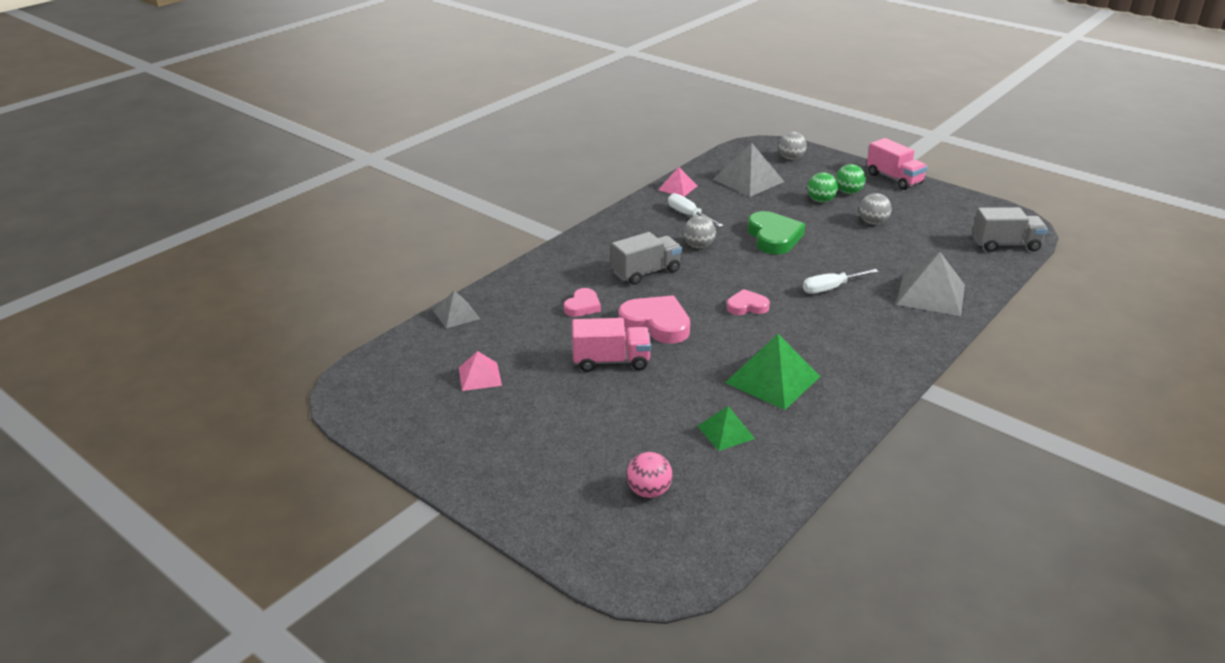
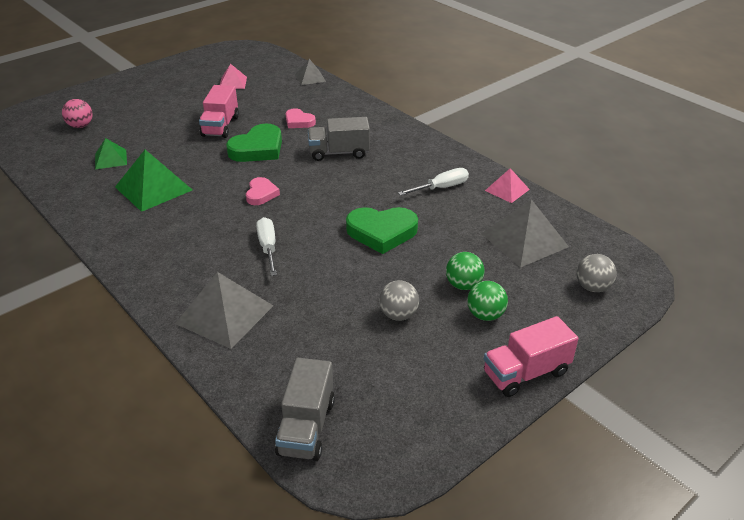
camera: 100 degrees right, 5 degrees up
(646, 272) = (339, 153): grey truck -> grey truck turned 105 degrees clockwise
(656, 324) = (258, 149): pink heart -> green heart
(698, 246) = (377, 185): grey ball -> none

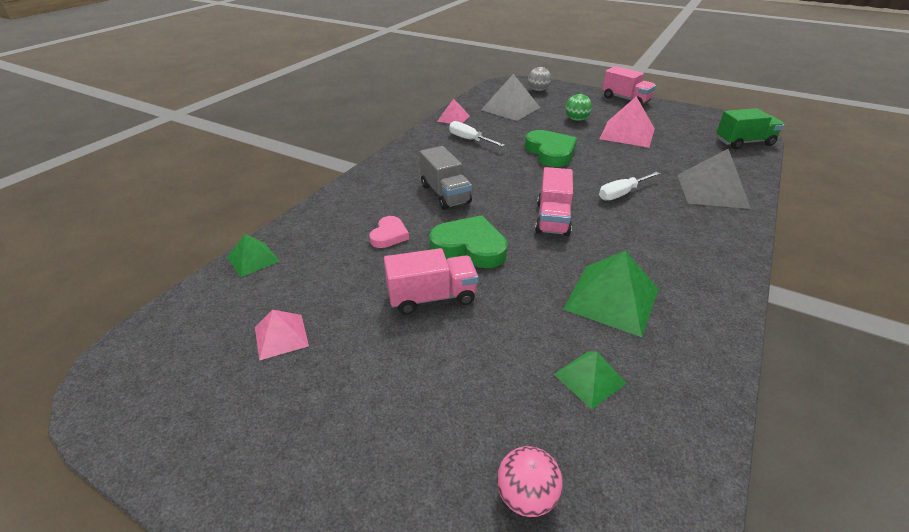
camera: 110 degrees left, 0 degrees up
(261, 194) = (552, 219): pink heart -> pink truck
(306, 427) = (744, 142): grey truck -> green truck
(310, 77) = (253, 259): grey pyramid -> green pyramid
(398, 315) = (627, 133): grey ball -> pink pyramid
(485, 315) = (595, 111): green ball -> none

